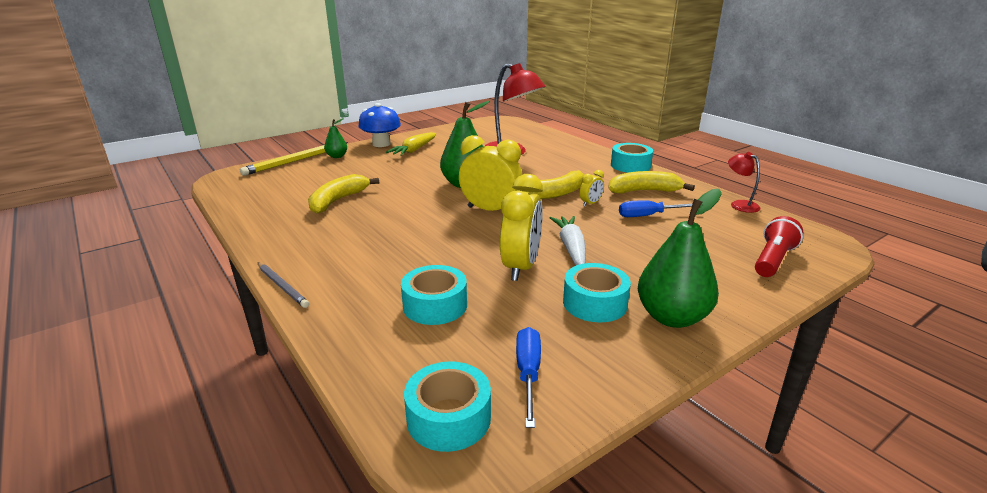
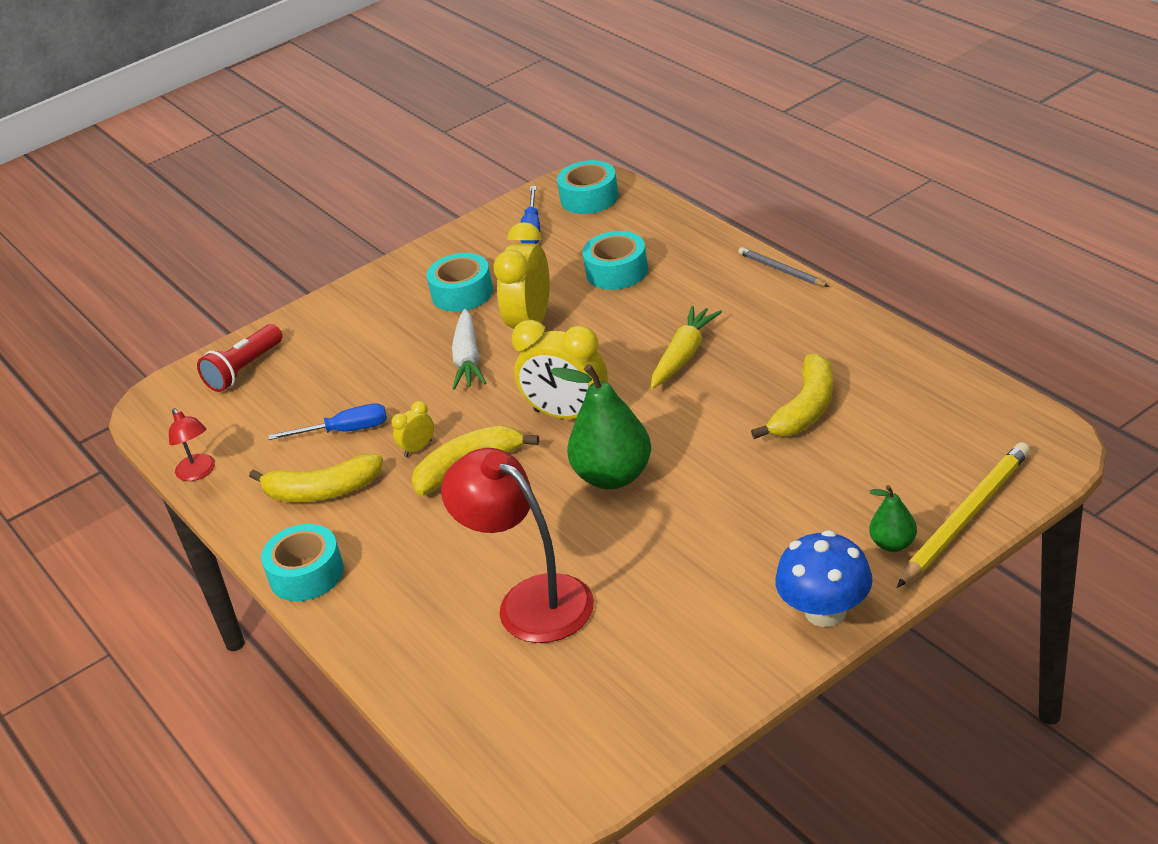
camera: 175 degrees left, 10 degrees up
(414, 150) = (740, 589): yellow carrot -> yellow carrot (684, 355)
(672, 317) = (396, 288): green pear -> none

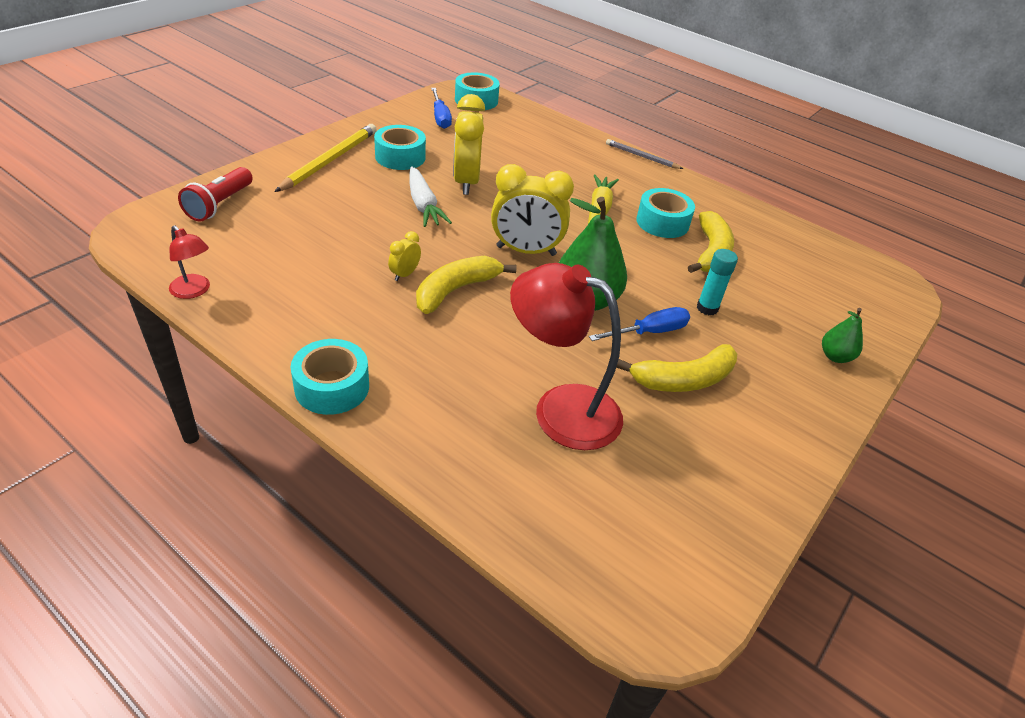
camera: 25 degrees left, 5 degrees up
(322, 491) = (325, 309): yellow banana -> yellow banana (683, 379)
(345, 431) = (331, 258): blue screwdriver -> blue screwdriver (649, 332)
(617, 271) = (519, 149): turquoise tape -> turquoise tape (662, 222)
(760, 484) = (707, 308): none -> turquoise glue stick
(825, 611) = (816, 414): blue mushroom -> none
(965, 517) = (874, 335): yellow pencil -> yellow pencil (330, 160)

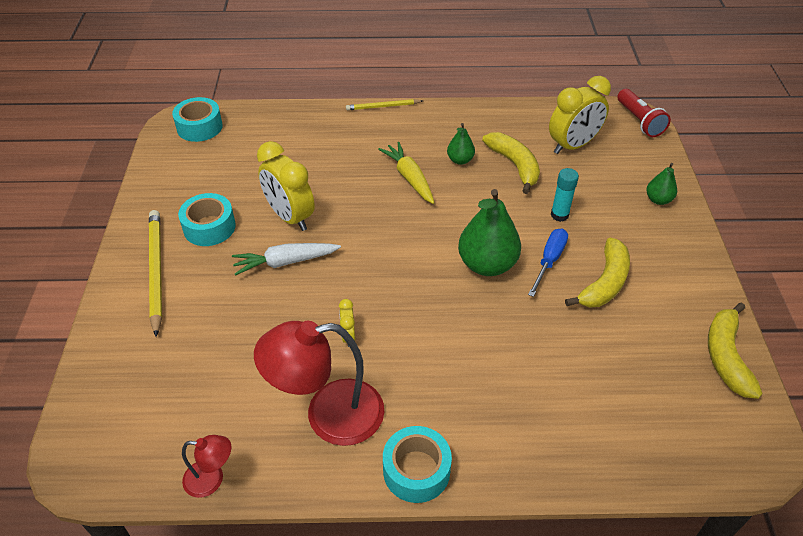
camera: 35 degrees left, 5 degrees up
(219, 205) = (120, 384): red flashlight -> red flashlight (639, 121)
(423, 205) = (285, 262): white carrot -> white carrot turned 135 degrees clockwise
(440, 117) = (192, 164): blue screwdriver -> none
(456, 290) = (399, 322): yellow banana -> yellow banana (726, 356)
(526, 251) = (404, 251): yellow clock -> yellow clock (572, 146)
(560, 409) = (566, 363): red lamp -> red lamp (328, 415)
(641, 156) = (383, 106): grey pencil -> yellow pencil
(662, 222) = (460, 160): turquoise tape -> green pear

